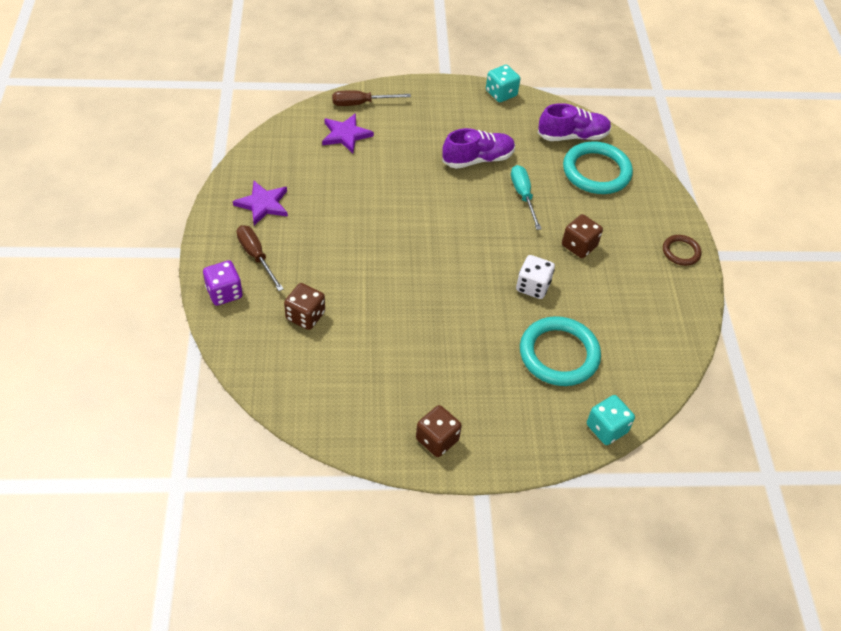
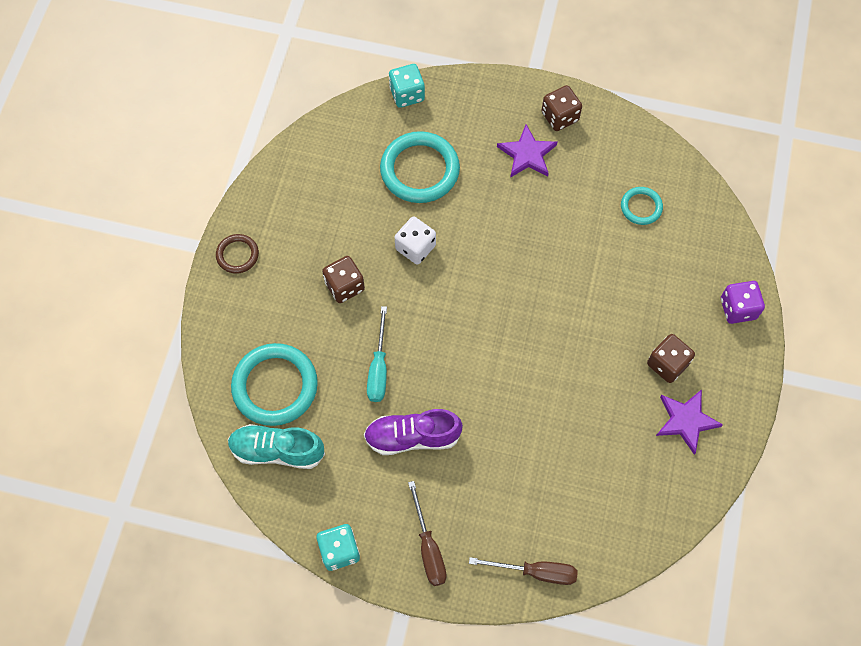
camera: 160 degrees left, 15 degrees up
(256, 256) = (700, 347): brown screwdriver -> brown screwdriver (428, 547)
(305, 316) = (657, 263): brown dice -> brown dice (667, 364)
(330, 364) = (641, 207): none -> turquoise ring
(345, 135) = (568, 515): purple star -> purple star (527, 154)
(573, 136) = (277, 450): purple shoe -> turquoise shoe

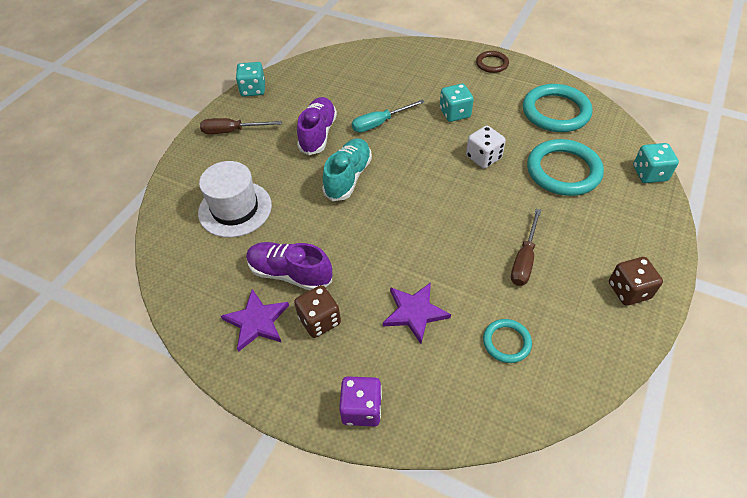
camera: 105 degrees right, 15 degrees down
(275, 386) = (382, 72): turquoise ring -> turquoise ring (555, 112)
(277, 450) = (335, 69): turquoise shoe -> turquoise shoe (348, 177)
(344, 286) = (455, 113): brown dice -> turquoise dice
(378, 368) = (380, 123): turquoise screwdriver -> turquoise screwdriver turned 45 degrees counterclockwise
(527, 154) = (579, 253): purple star -> purple star (414, 312)
(535, 572) = (182, 186): brown screwdriver -> brown screwdriver (524, 259)
(555, 494) = (235, 209): none -> white hat
(624, 407) = (290, 273): none -> purple shoe

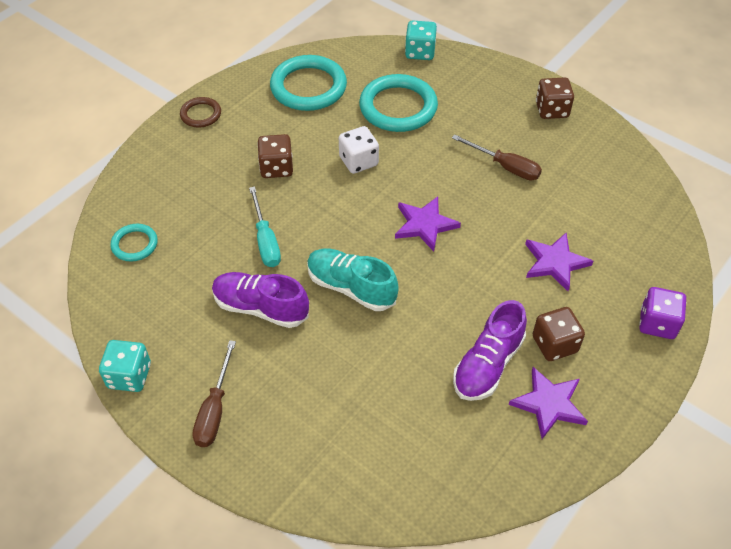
camera: 80 degrees left, 0 degrees up
(235, 209) = (371, 415): white hat -> none
(428, 211) = (425, 224): none -> purple star
(455, 113) = (276, 168): turquoise dice -> brown dice
(506, 342) = (595, 203): turquoise ring -> turquoise ring (134, 244)

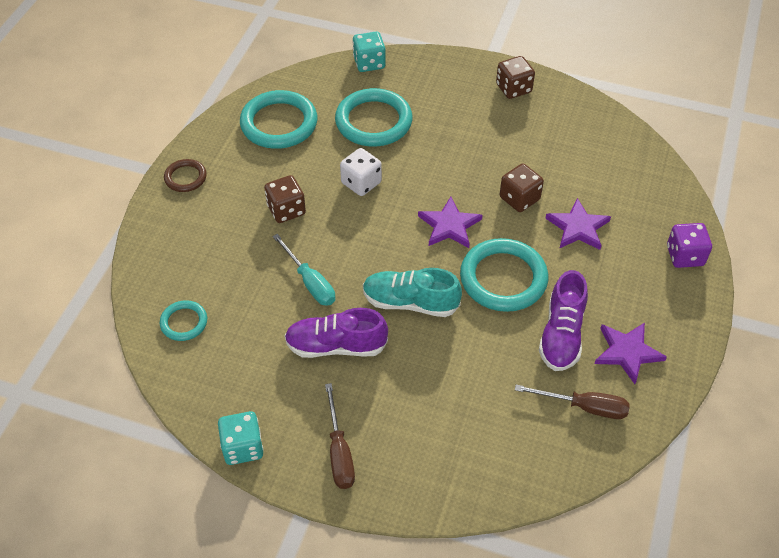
camera: 20 degrees left, 0 degrees up
(454, 291) = (503, 278): none -> turquoise ring
(505, 167) = (496, 152): brown screwdriver -> brown screwdriver (584, 407)
(554, 344) = (609, 299): brown dice -> brown dice (519, 199)

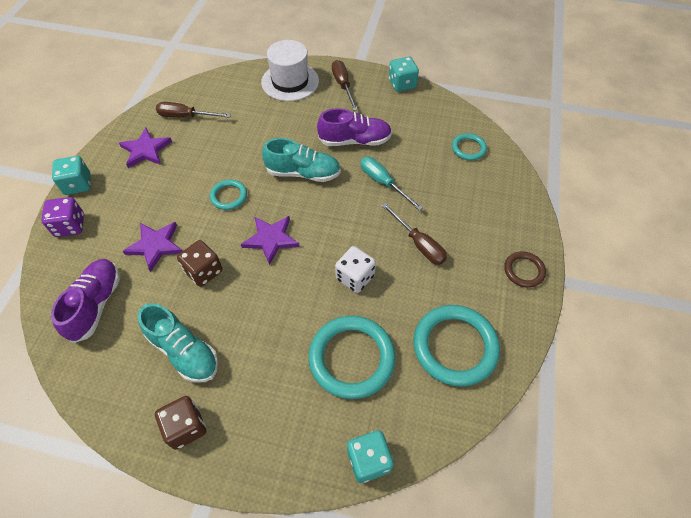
camera: 175 degrees right, 5 degrees up
(286, 210) = (418, 244): brown dice -> brown screwdriver
(426, 467) = (290, 81): none -> white hat
(503, 278) = (229, 196): turquoise ring -> turquoise ring, size x0.52
(525, 135) = (184, 351): none -> turquoise shoe
(561, 335) = (191, 158): purple shoe -> purple shoe (96, 304)
(699, 307) = (78, 184): none -> turquoise dice

